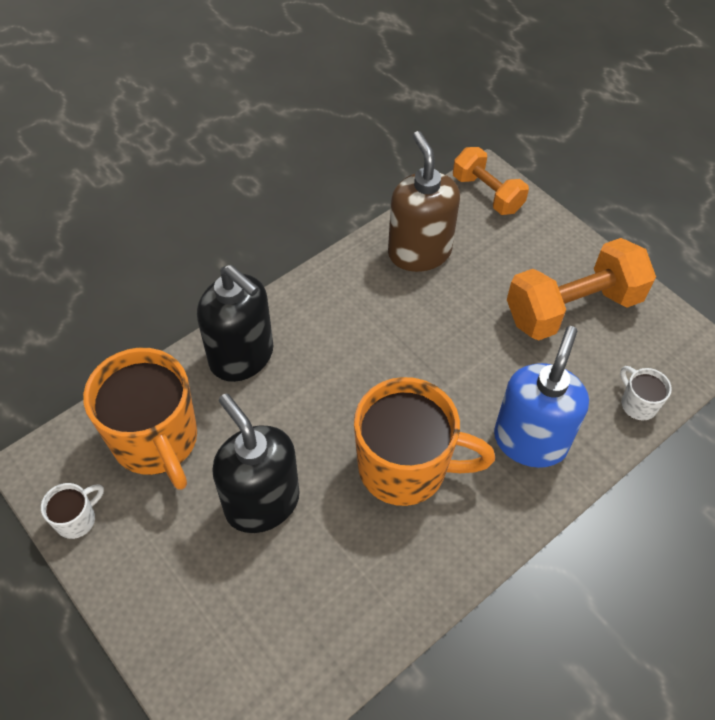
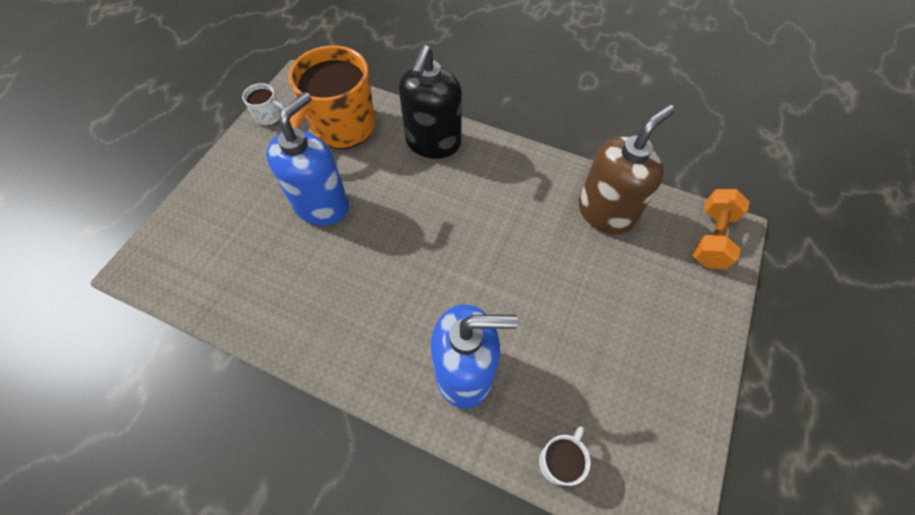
camera: 65 degrees right, 5 degrees up
(262, 502) = (321, 205): black soap dispenser -> blue soap dispenser
(405, 468) = (391, 284): orange mug -> none
(572, 308) = (633, 359): orange dumbbell -> none

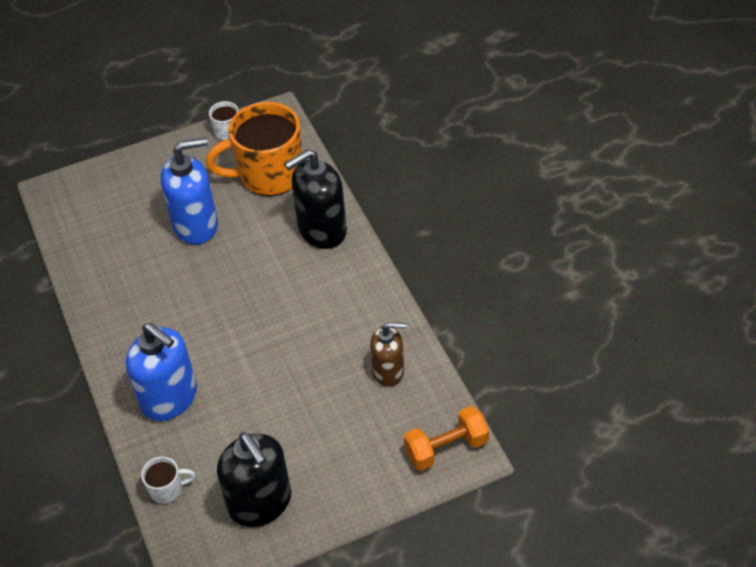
camera: 45 degrees right, 10 degrees down
(605, 212) = (388, 371): brown soap dispenser -> brown soap dispenser, size x0.63
(646, 400) = (260, 503): none -> black soap dispenser

